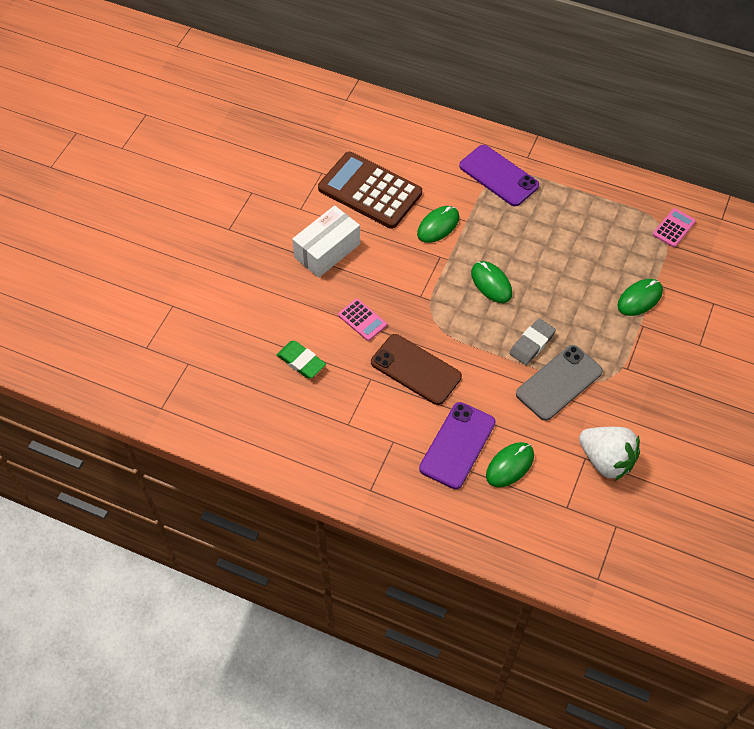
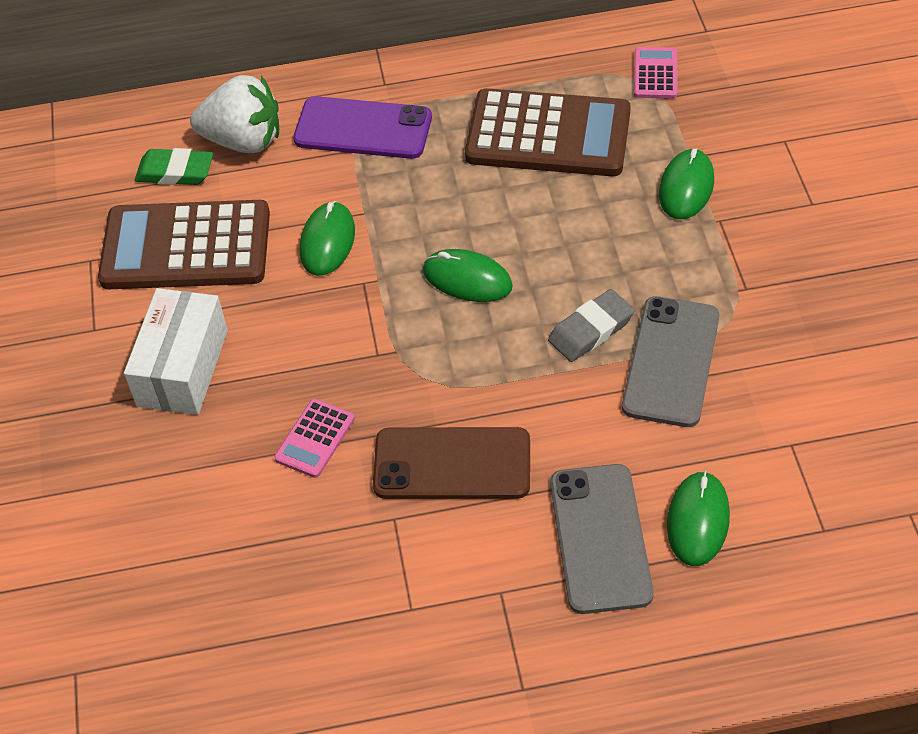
camera: 30 degrees left, 5 degrees down
(301, 362) = (264, 557): green eraser -> green eraser (175, 172)
(362, 320) = (315, 439): pink calculator -> pink calculator turned 105 degrees clockwise
(457, 445) = (600, 538): purple phone -> grey phone
(532, 344) = (591, 330): grey eraser -> grey eraser turned 45 degrees clockwise
(590, 230) = (548, 134): none -> brown calculator
(606, 460) = (821, 430): white strawberry -> white strawberry (243, 141)

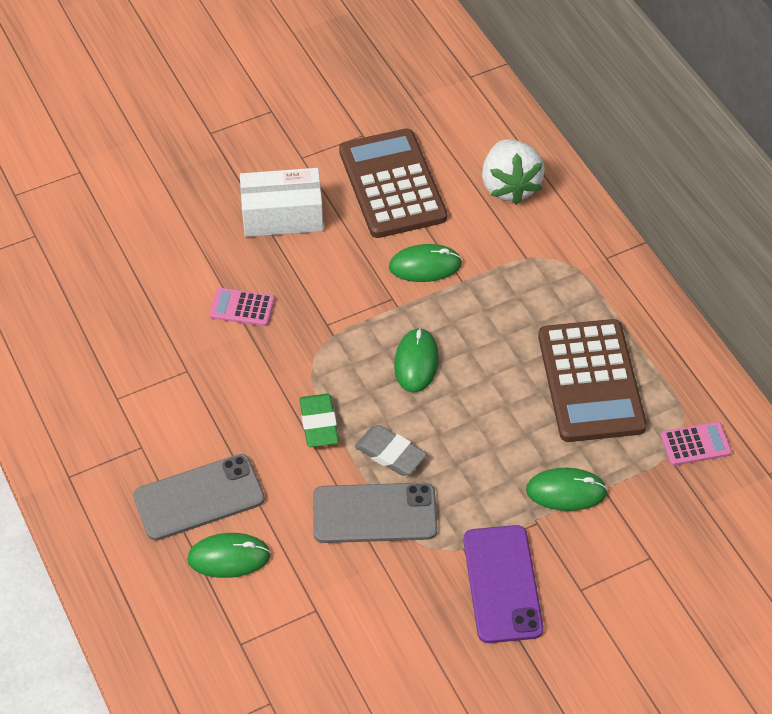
camera: 70 degrees right, 0 degrees up
(175, 172) = (463, 156): green eraser -> green eraser (319, 423)
(363, 129) = (550, 257): purple phone -> purple phone (502, 584)
(452, 464) = (241, 393): brown phone -> none

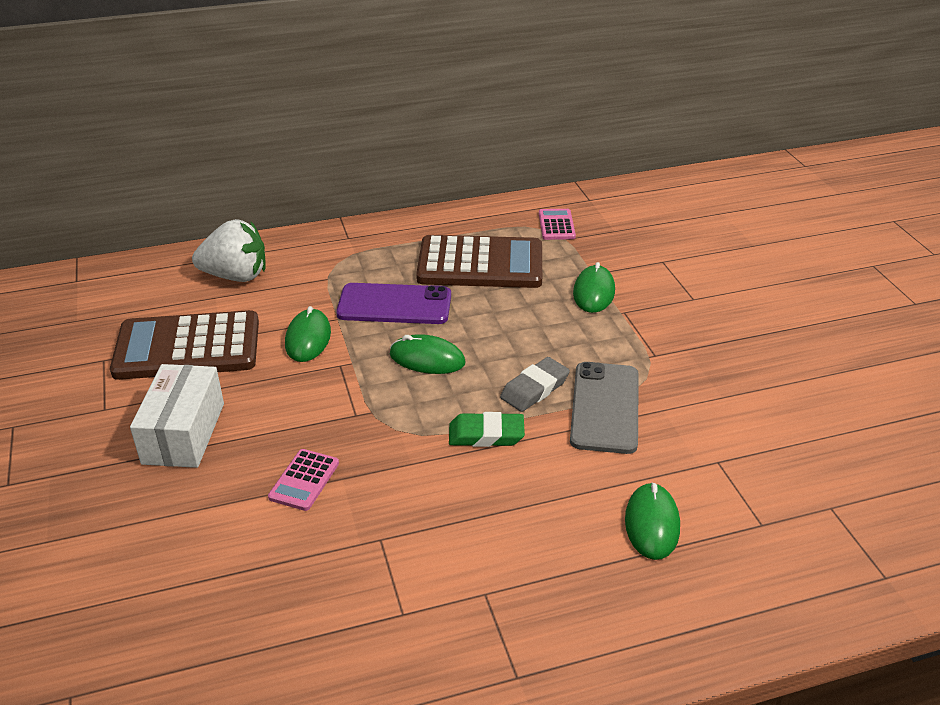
camera: 80 degrees left, 15 degrees down
(199, 498) = (568, 543): grey phone -> none
(502, 584) = (688, 339): purple phone -> purple phone (394, 305)

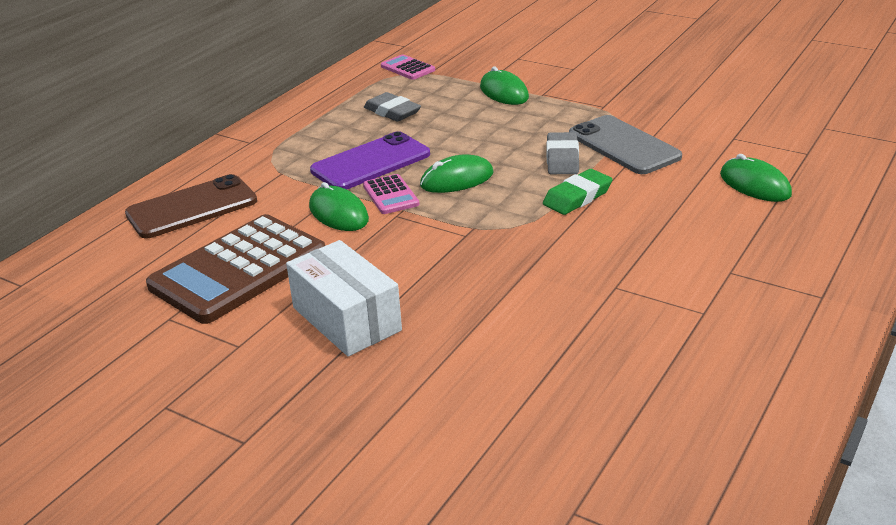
camera: 40 degrees left, 5 degrees down
(236, 276) = (192, 208): white strawberry -> brown phone
(304, 480) = (500, 289): pink calculator -> pink calculator (391, 195)
(480, 264) = (392, 112): brown calculator -> grey eraser

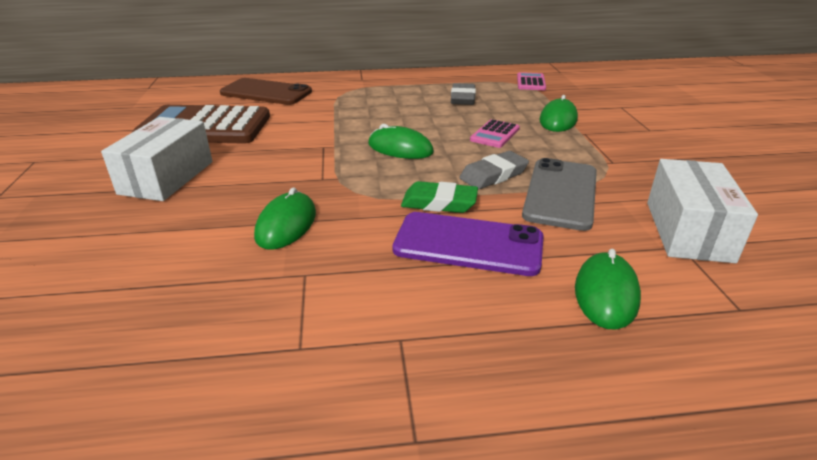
camera: 50 degrees right, 0 degrees up
(338, 213) = (304, 129): green mouse -> green mouse (286, 224)
(371, 162) = (384, 115): purple phone -> purple phone (468, 244)
(391, 195) = (348, 135): pink calculator -> pink calculator (495, 134)
(720, 127) = (688, 231): none -> white box

